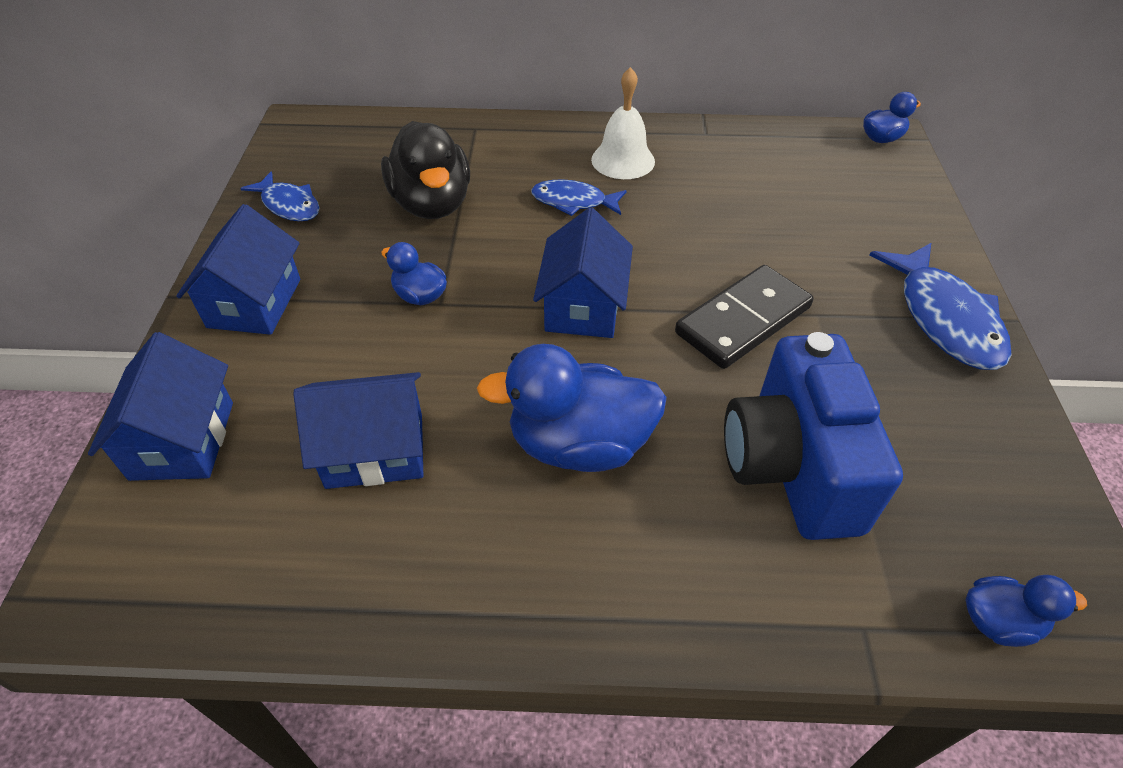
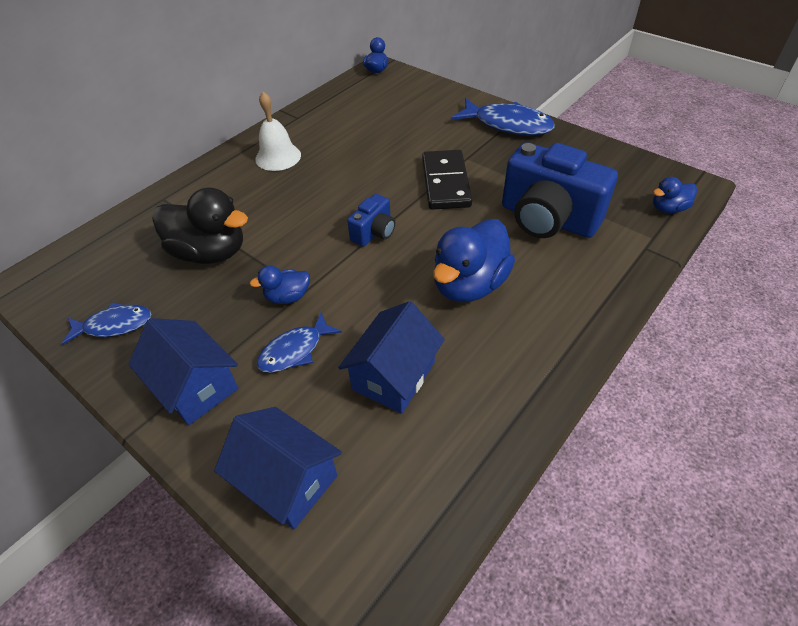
camera: 50 degrees left, 0 degrees up
(573, 202) = (287, 193): blue fish -> blue fish (295, 350)
(583, 306) = (374, 232): blue house -> blue camera
(998, 622) = (668, 208): blue duck -> blue duck turned 150 degrees counterclockwise

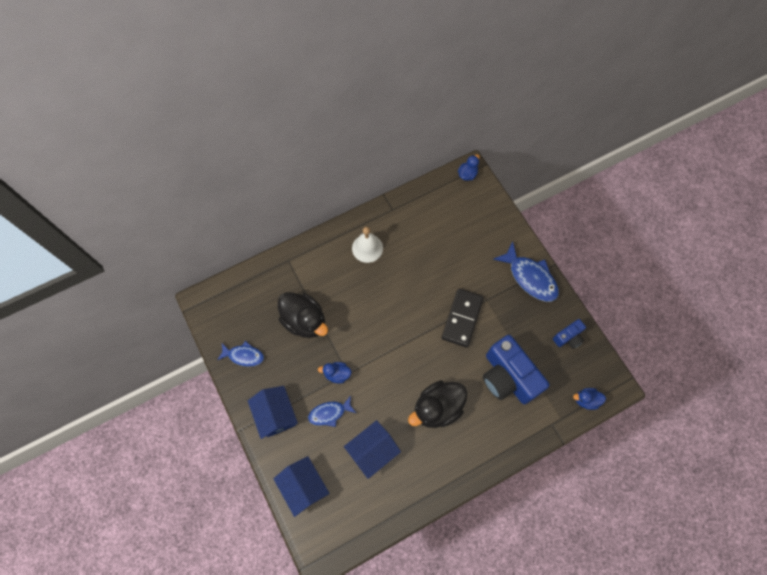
camera: 20 degrees right, 20 degrees up
(374, 232) = (401, 344): blue camera -> blue camera (568, 337)
(469, 285) = (437, 408): blue duck -> black duck

